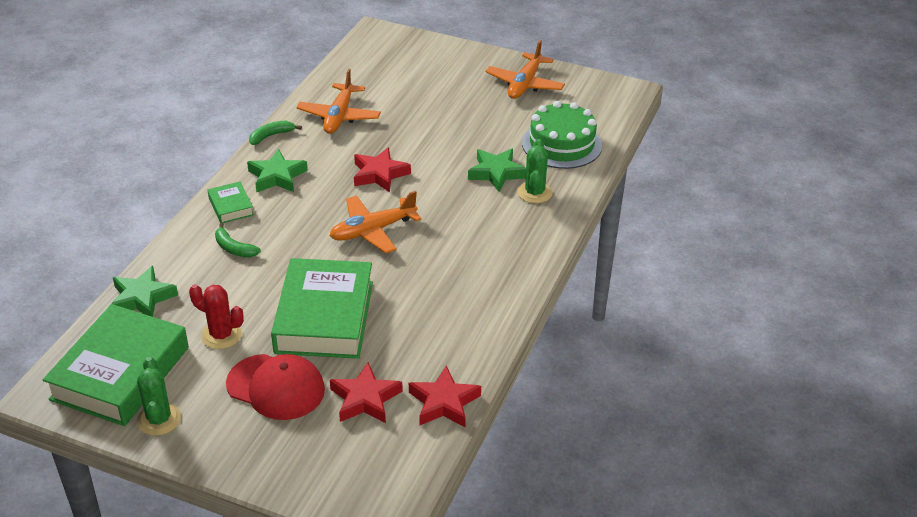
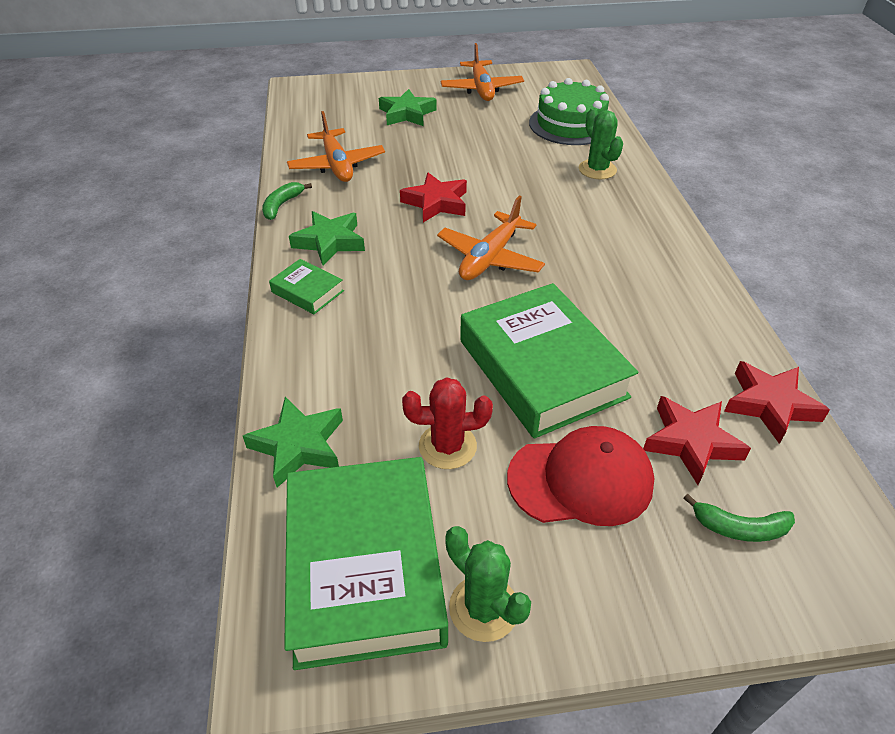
camera: 30 degrees left, 5 degrees up
(234, 248) = (357, 335): green banana -> green banana (739, 528)
(496, 173) = (544, 165): green star -> green star (407, 114)

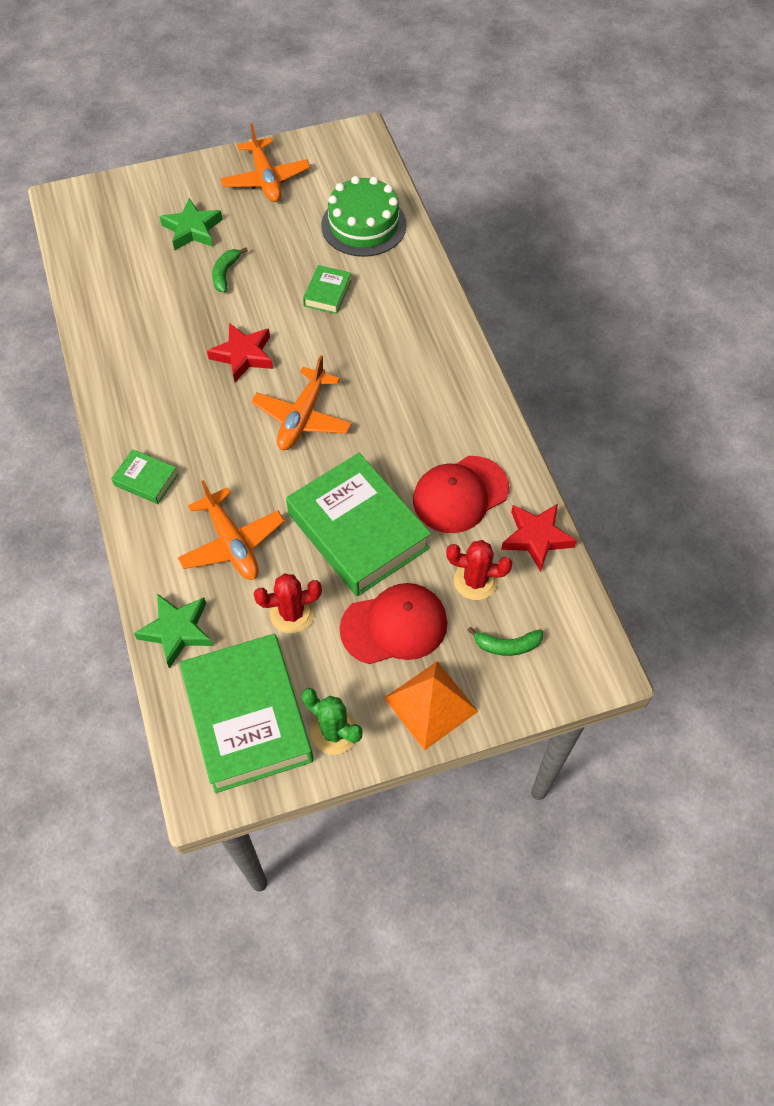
camera: 10 degrees left, 15 degrees up
(282, 205) = (95, 379): green banana -> green banana (225, 273)
(330, 242) = (152, 419): green star -> none
(337, 165) = (136, 317): orange plane -> orange plane (232, 543)
(529, 166) = (327, 293): none -> green book
(597, 169) = (393, 289): green cactus -> none
(629, 592) = (431, 704): none -> orange pyramid
(669, 348) = (460, 494): none -> red cap
(691, 442) = (475, 581): red star -> red cactus

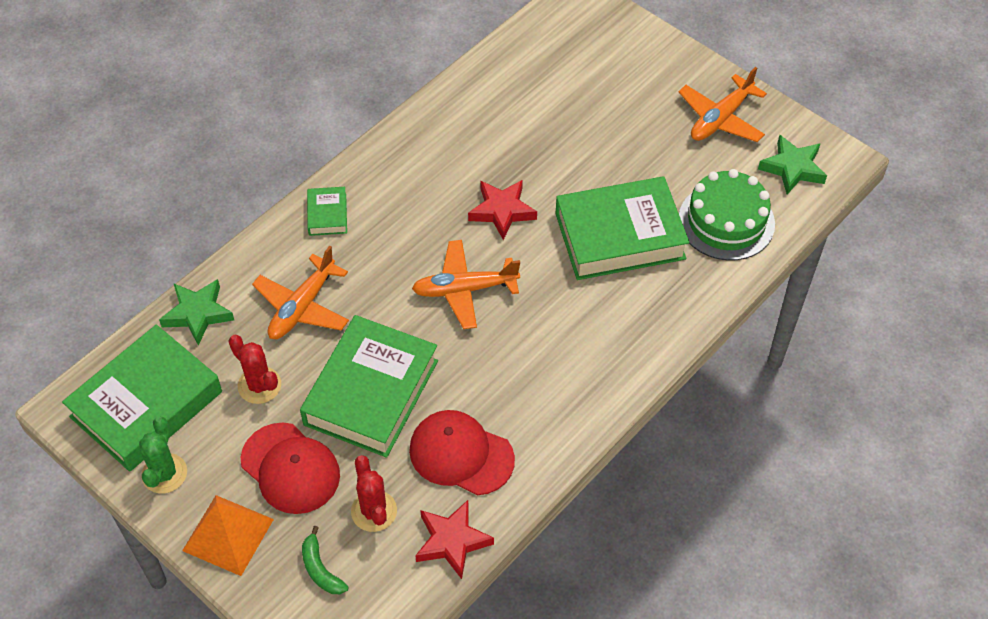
camera: 60 degrees right, 5 degrees down
(192, 229) = (616, 99): green star -> green star (792, 168)
(225, 273) = (584, 149): green banana -> none
(327, 293) = (620, 236): green book -> green book, size x2.24

